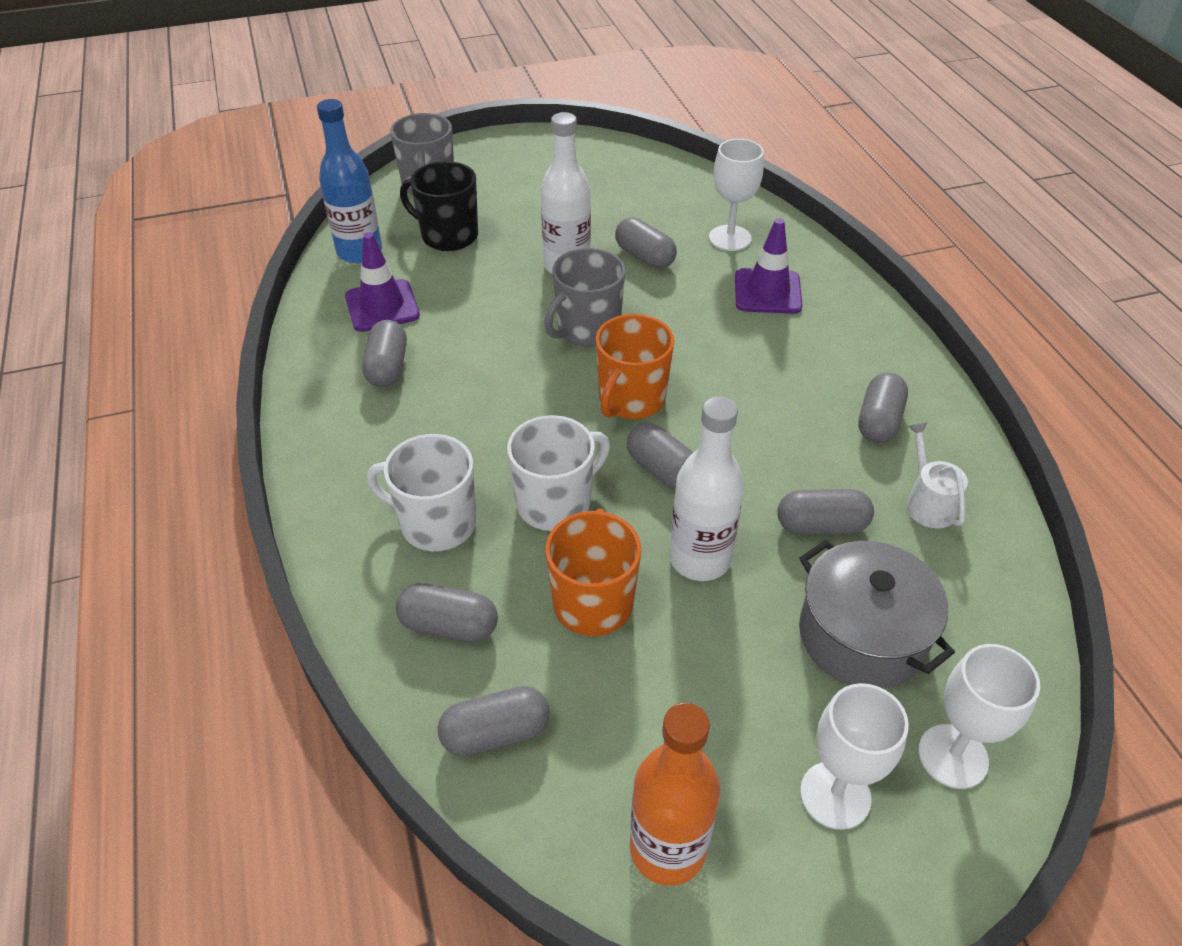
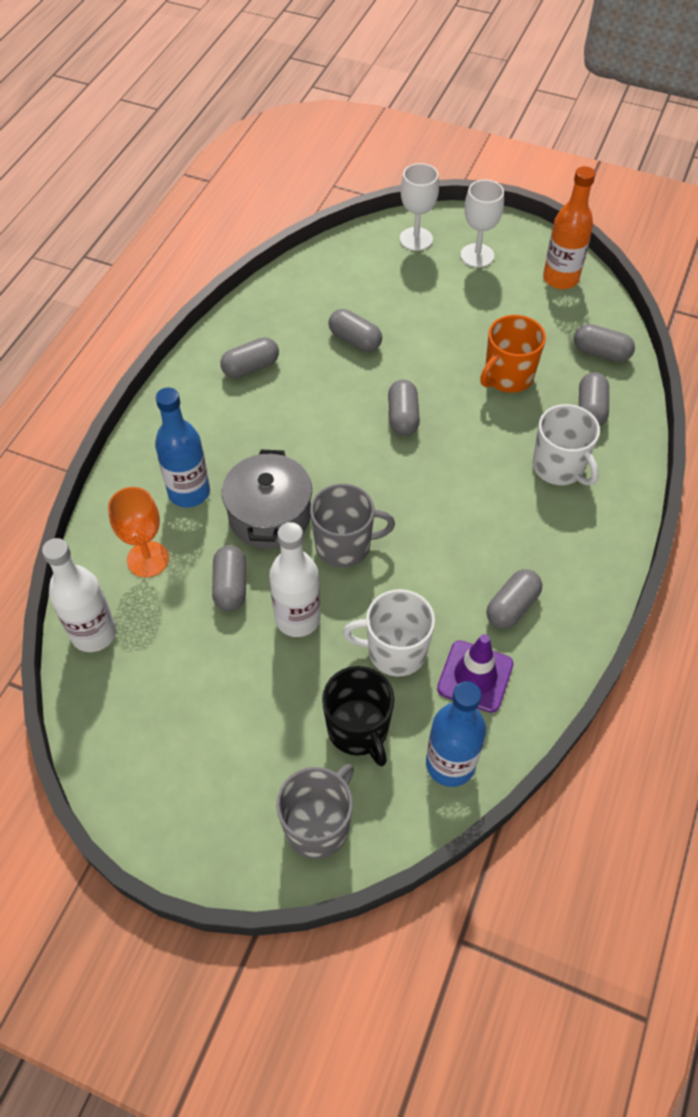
camera: 140 degrees left, 10 degrees up
(449, 625) = (590, 409): grey capsule -> grey capsule turned 45 degrees clockwise
(555, 503) = (481, 436): white mug -> white mug (395, 651)
(631, 399) = (373, 472): orange mug -> none
(699, 559) = (434, 363): white bottle -> white bottle (94, 633)
(730, 238) = (148, 559): white goblet -> orange goblet
(767, 292) = (189, 492): purple traffic cone -> blue bottle
(862, 636) = (398, 291): grey pot -> grey pot (270, 516)
(928, 502) = (288, 317): white watering can -> none

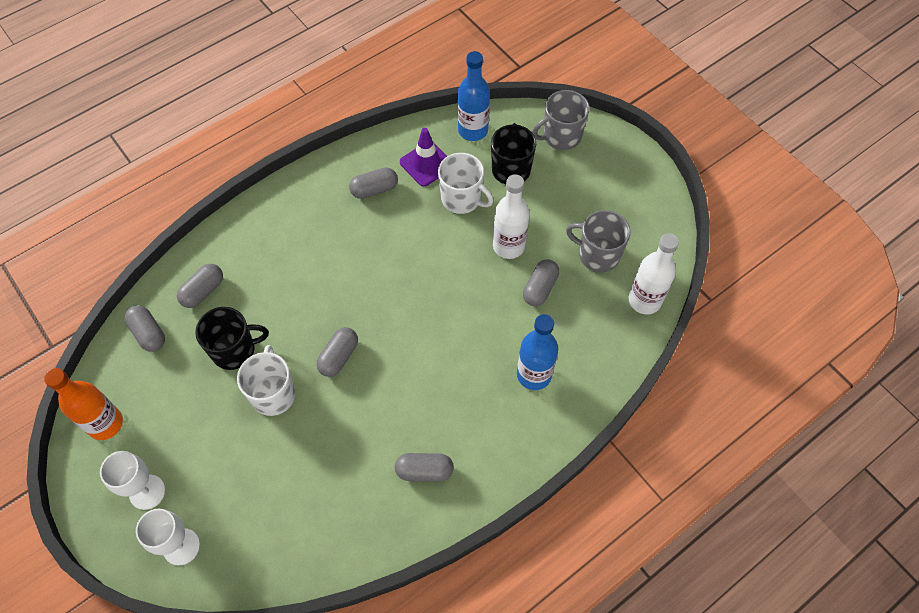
camera: 150 degrees left, 5 degrees up
(148, 559) = (587, 335): orange goblet -> none
(270, 516) = (486, 326): grey pot -> none
(344, 545) = (448, 278): grey mug -> grey mug (597, 255)
(355, 340) = (322, 452): grey capsule -> none
(507, 376) = (234, 350): orange mug -> black mug
(559, 467) = (265, 260): white mug -> white mug (273, 394)

